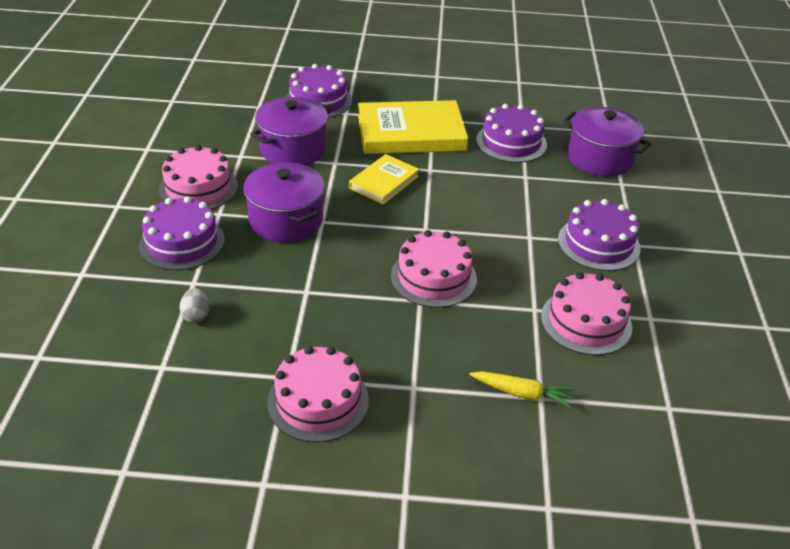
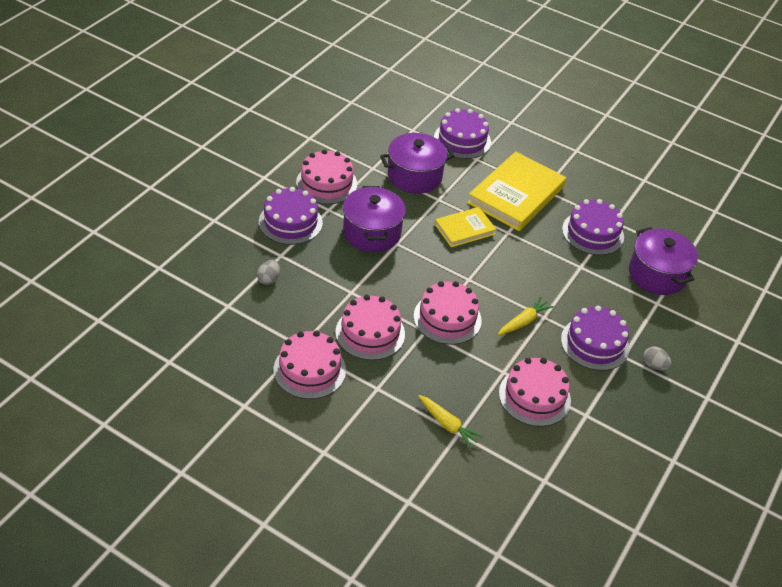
camera: 25 degrees right, 5 degrees up
(360, 328) = (370, 333): none -> pink cake
(411, 133) = (516, 195): yellow book -> yellow book turned 75 degrees counterclockwise
(514, 249) = (523, 321): none -> yellow carrot
(669, 242) = (654, 365): none -> grey egg

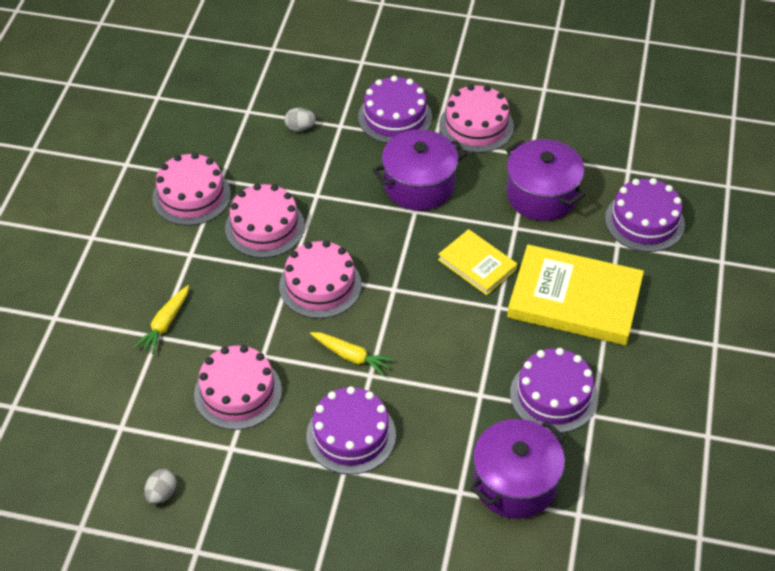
camera: 75 degrees right, 5 degrees up
(654, 365) = (344, 506): grey egg -> grey egg (162, 494)

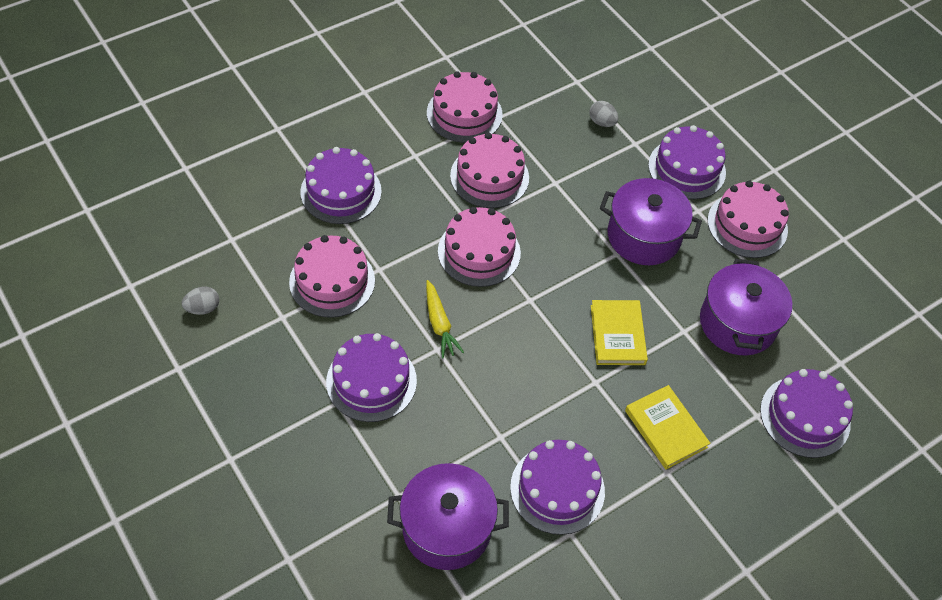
camera: 40 degrees right, 5 degrees up
(165, 324) = (341, 191): yellow carrot -> purple cake
(574, 299) = (665, 429): yellow book -> yellow book, size x0.56

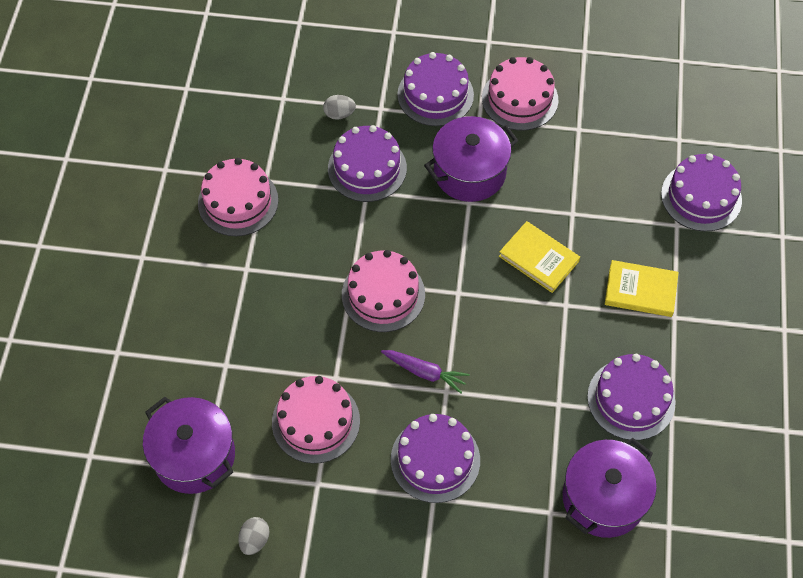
camera: 45 degrees left, 5 degrees up
(341, 191) = (231, 351): purple cake -> purple cake (367, 168)
(439, 324) = (425, 372): yellow carrot -> purple carrot
(489, 176) = (318, 232): pink cake -> none
(737, 323) = (595, 175): purple pot -> purple pot (194, 456)

